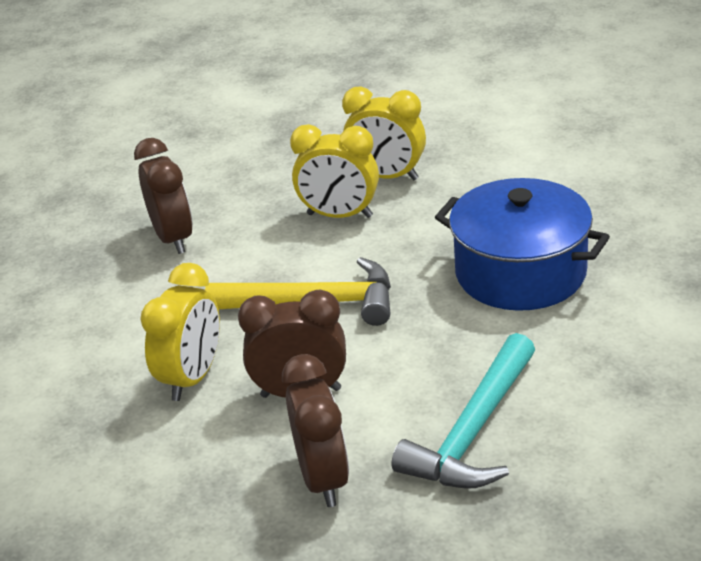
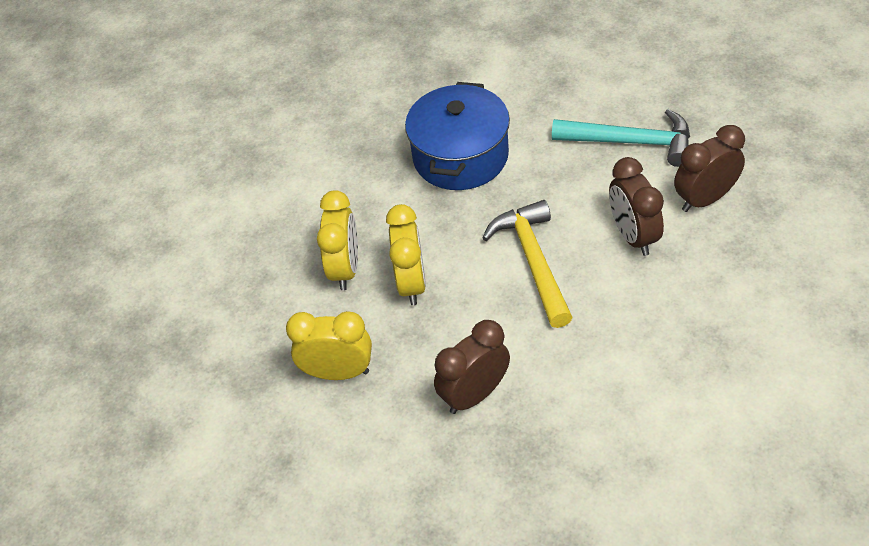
camera: 105 degrees left, 15 degrees up
(192, 377) = (645, 305): yellow clock -> yellow clock (338, 372)

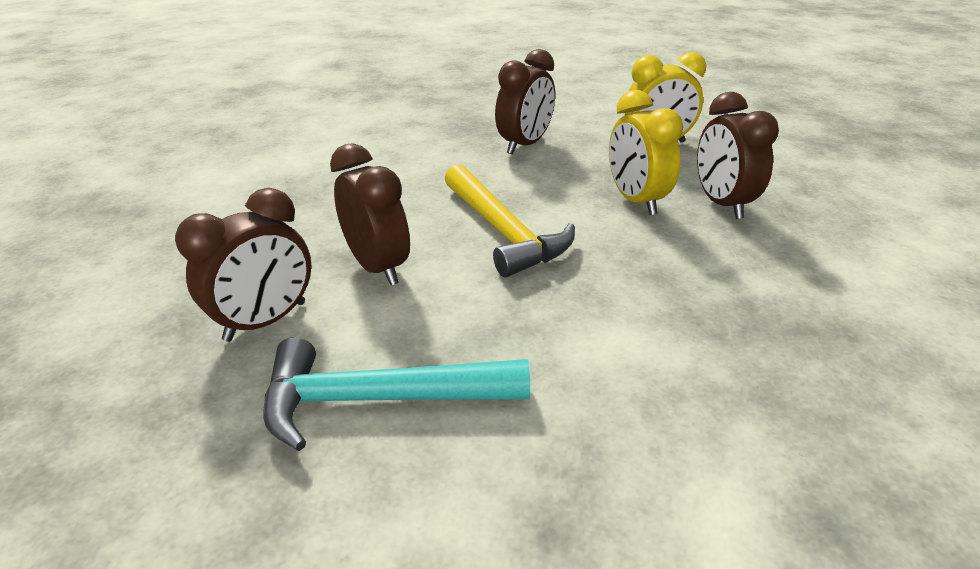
camera: 160 degrees right, 15 degrees down
(345, 269) = (722, 204): yellow clock -> brown clock
(460, 156) = (673, 340): blue pot -> none

